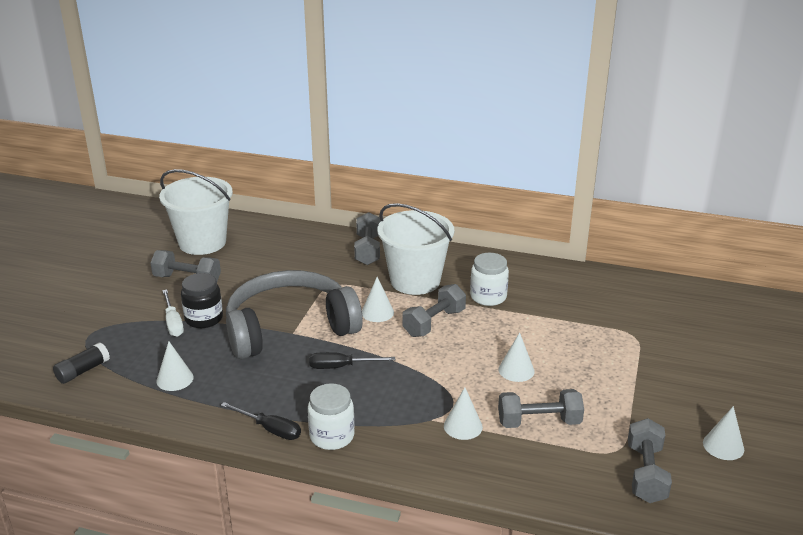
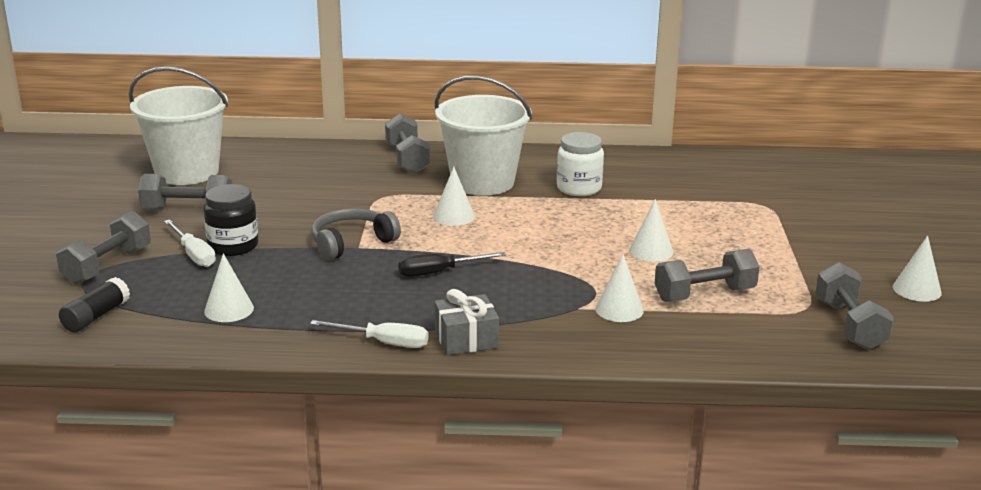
camera: 15 degrees left, 5 degrees down
(270, 429) = (384, 343): black screwdriver -> white screwdriver
(289, 328) = (351, 243): grey headphones -> grey headphones, size x0.50
(332, 436) = (466, 339): white jar -> grey gift
(434, 323) = (529, 219): grey dumbbell -> grey dumbbell (107, 266)

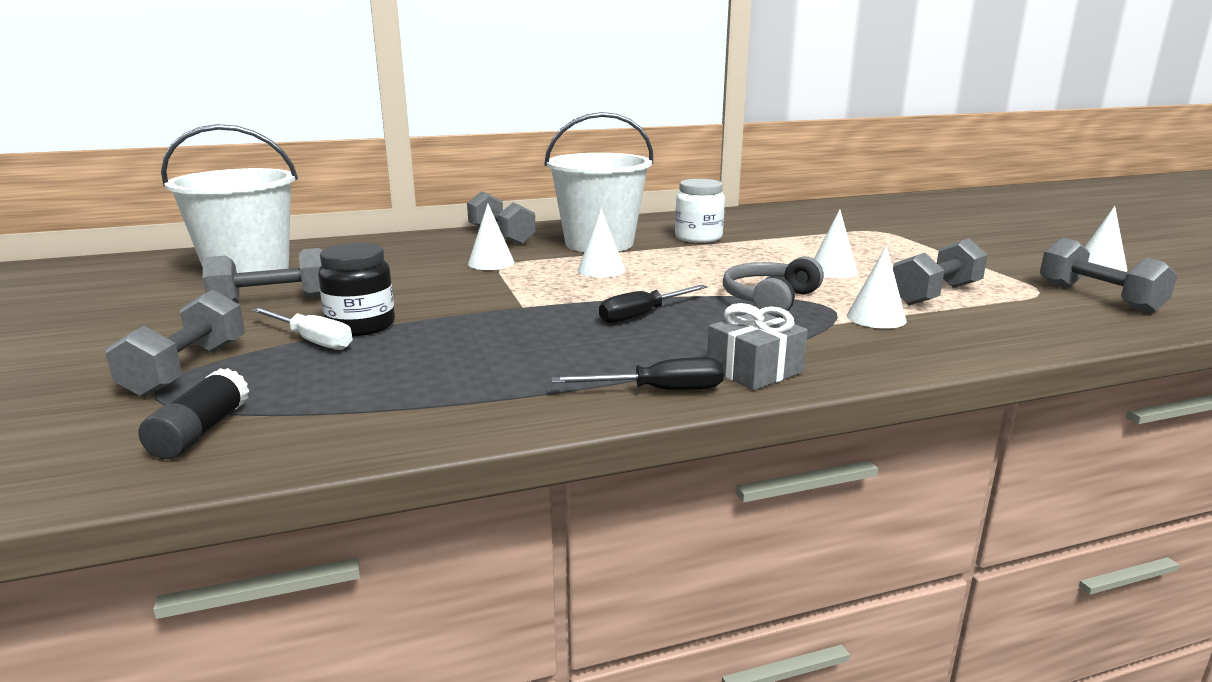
camera: 20 degrees left, 5 degrees down
(229, 309) = (409, 390): white cone -> white cone (491, 263)
(351, 243) = (510, 304): grey headphones -> grey headphones (769, 300)
(384, 343) = (659, 391): white screwdriver -> black screwdriver

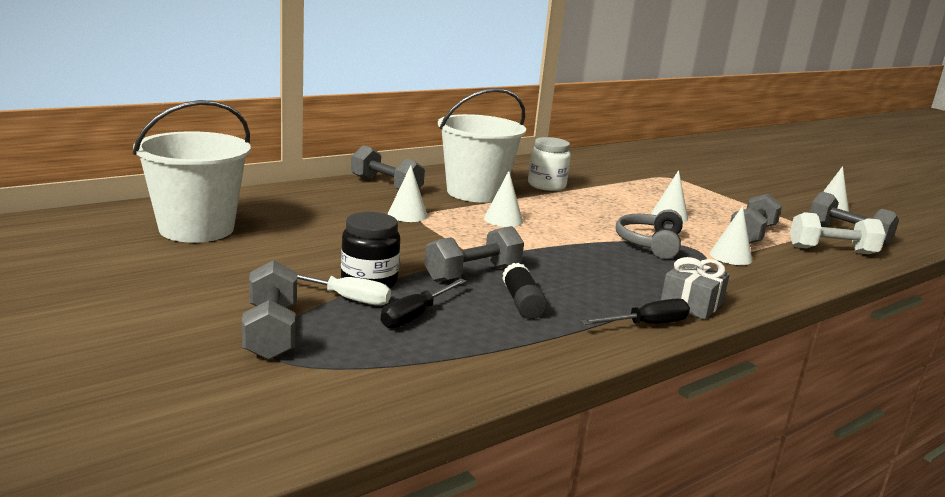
camera: 20 degrees left, 0 degrees up
(201, 431) = (355, 385): black glue stick -> black glue stick (522, 303)
(273, 302) = (262, 261): grey dumbbell -> grey dumbbell (473, 274)
(642, 315) = (575, 261): black screwdriver -> black screwdriver (415, 315)
(1051, 316) = (832, 250): none -> white dumbbell

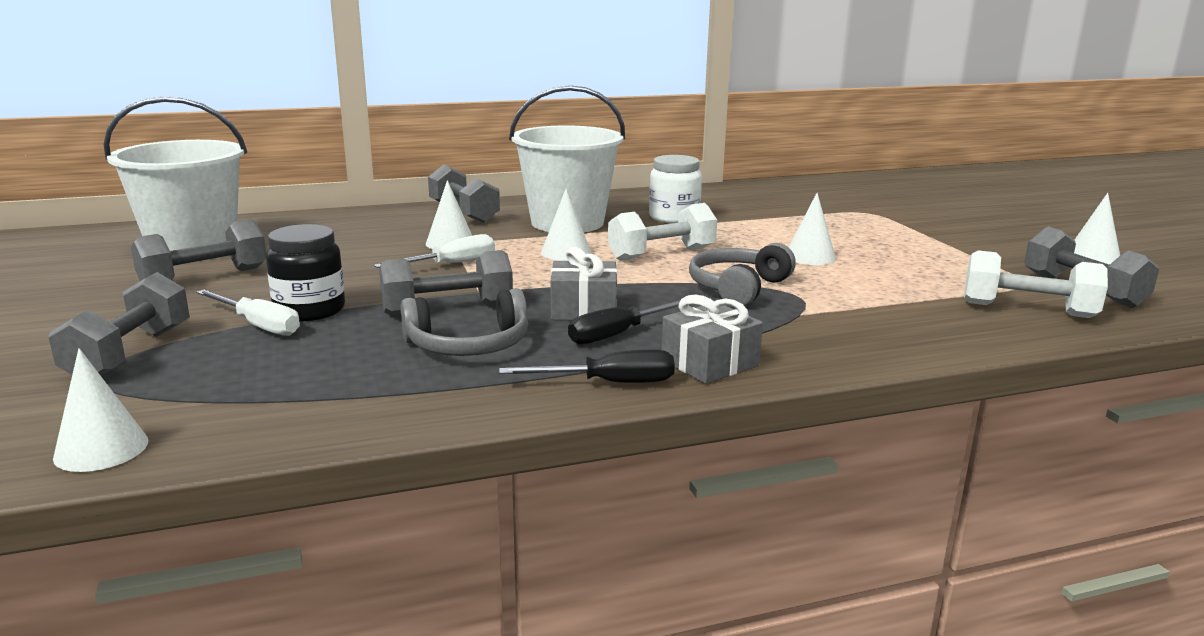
camera: 20 degrees right, 0 degrees up
(415, 315) = (316, 349): black screwdriver -> black screwdriver (618, 334)
(430, 234) = (451, 264): none -> white screwdriver
(522, 303) = (469, 345): black glue stick -> grey headphones
(568, 267) = (584, 309): none -> grey gift
(571, 218) = (661, 254): none -> white dumbbell
(730, 256) = (845, 309): white cone -> white cone (101, 449)
(751, 235) = (912, 285): grey dumbbell -> grey dumbbell (204, 278)

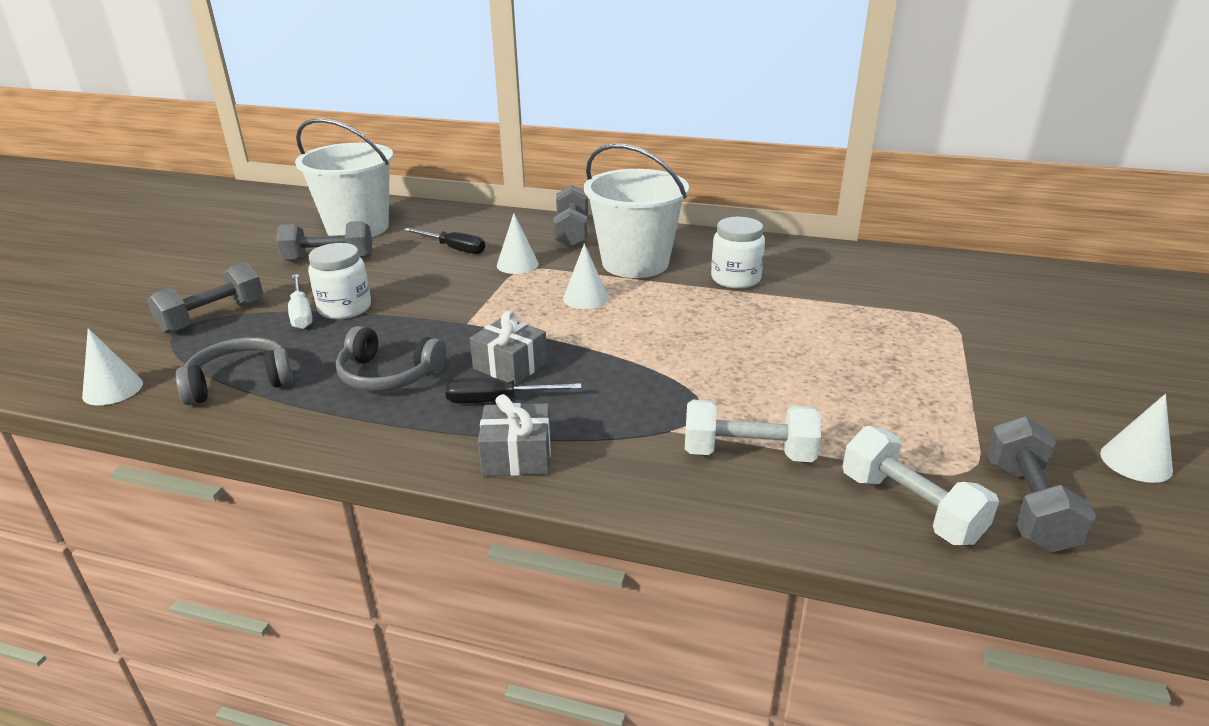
camera: 35 degrees right, 10 degrees up
(309, 310) = (345, 308): black jar -> white jar
(447, 309) = (423, 334): grey dumbbell -> none
(451, 264) = (488, 288): white screwdriver -> none
(609, 383) = (421, 447): black screwdriver -> black screwdriver (454, 249)
(661, 254) = (658, 321): white dumbbell -> white dumbbell (748, 453)
(738, 288) = (664, 381): grey headphones -> grey headphones (240, 382)
(810, 257) = (789, 363): white cone -> none

